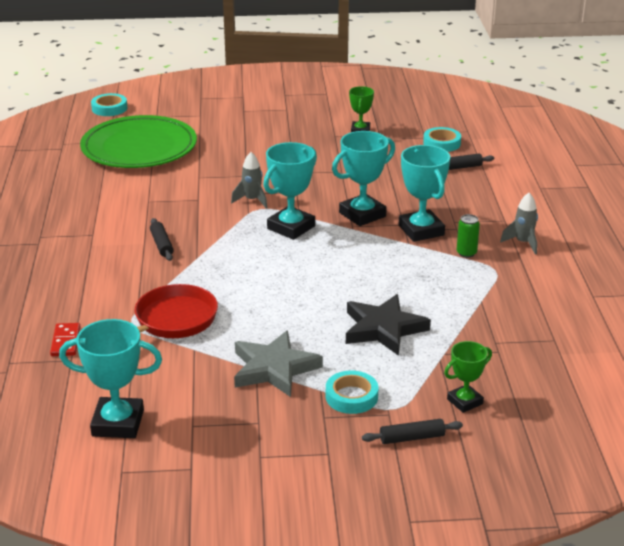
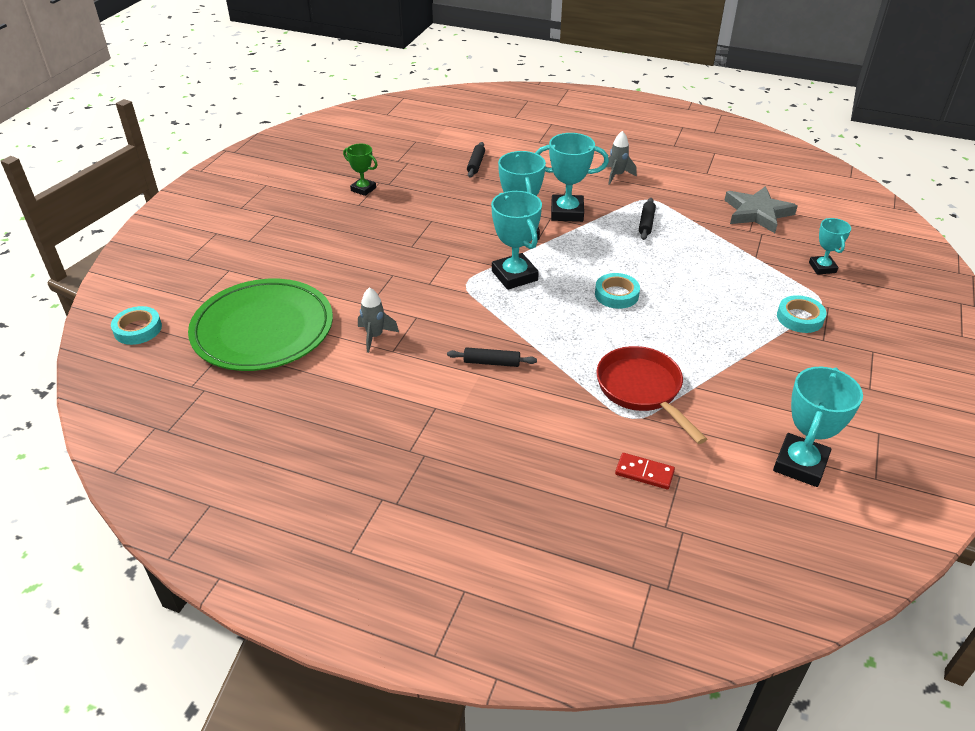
camera: 65 degrees left, 10 degrees up
(252, 200) = (446, 284): grey rocket -> grey rocket (375, 336)
(274, 368) = (744, 347): grey star -> grey star (757, 213)
(383, 329) = (709, 275): black star -> none
(412, 438) = (862, 305): black rolling pin -> black rolling pin (646, 223)
(441, 143) = (426, 159): turquoise tape -> turquoise tape (616, 294)
(464, 401) = (822, 267): green trophy -> turquoise trophy
(466, 253) = (616, 203): green can -> none

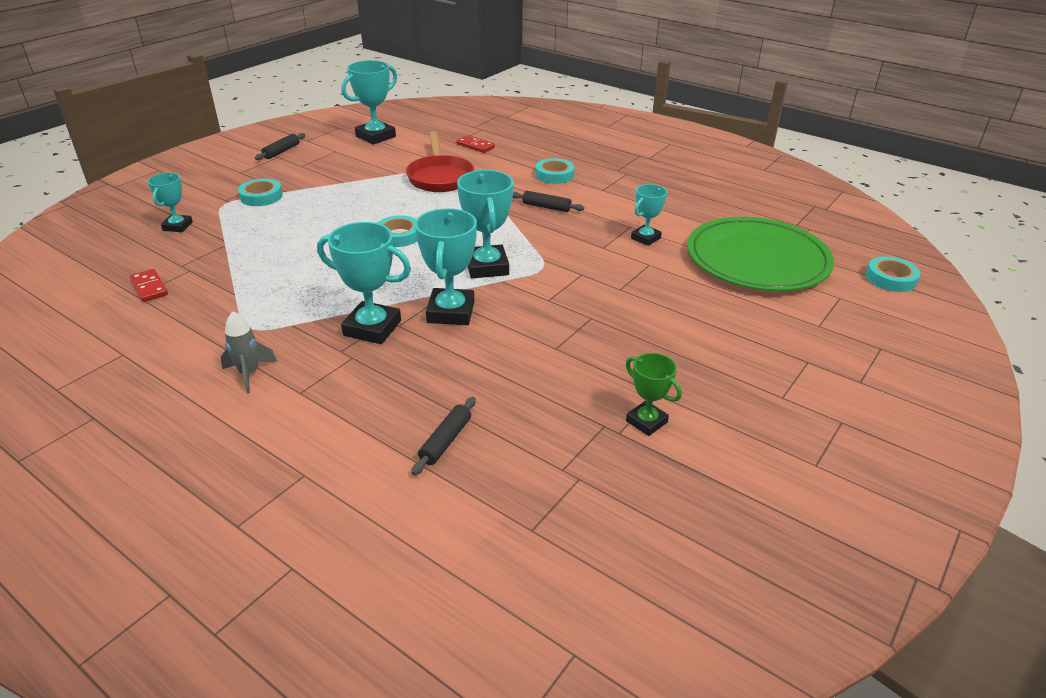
camera: 165 degrees left, 5 degrees down
(375, 336) = (645, 238): grey rocket -> turquoise trophy
(504, 425) = (554, 175): none -> turquoise tape
(646, 223) = (291, 297): black rolling pin -> black rolling pin (281, 151)
(757, 213) = (149, 287): grey star -> red domino

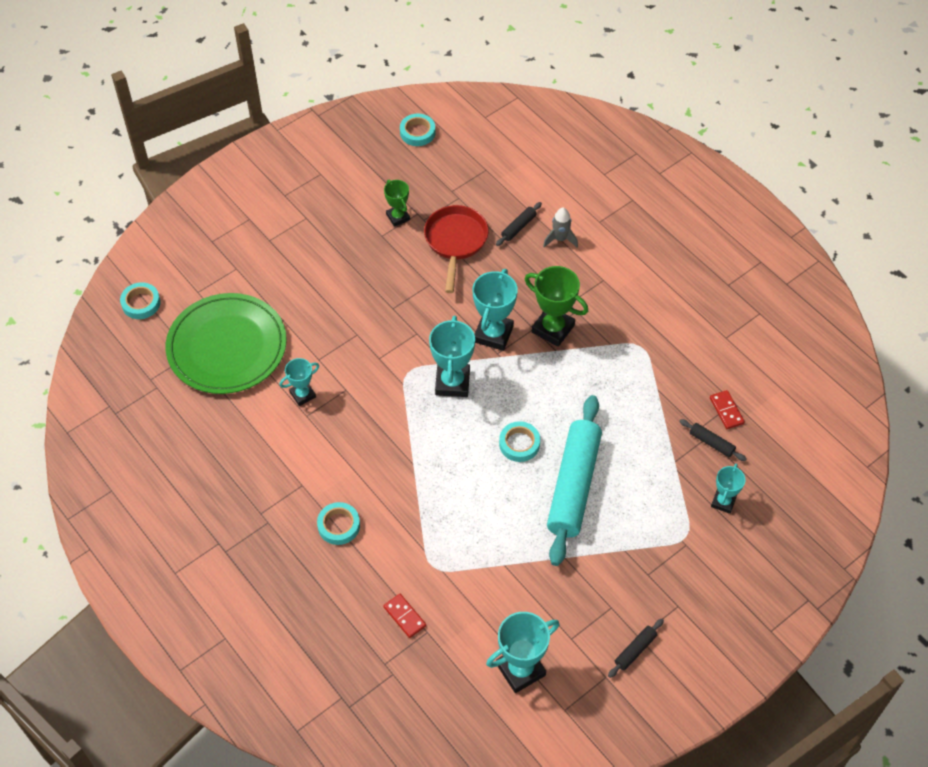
camera: 165 degrees left, 20 degrees up
(249, 374) = (637, 302): grey rocket -> grey rocket (560, 239)
(261, 196) = (650, 544): turquoise tape -> turquoise tape (417, 132)
(337, 218) = (574, 485): none -> turquoise rolling pin
(372, 328) = (553, 329): turquoise trophy -> green trophy
(440, 177) = (461, 547): red pan -> red pan (455, 242)
(546, 207) = (370, 464): black rolling pin -> black rolling pin (711, 443)

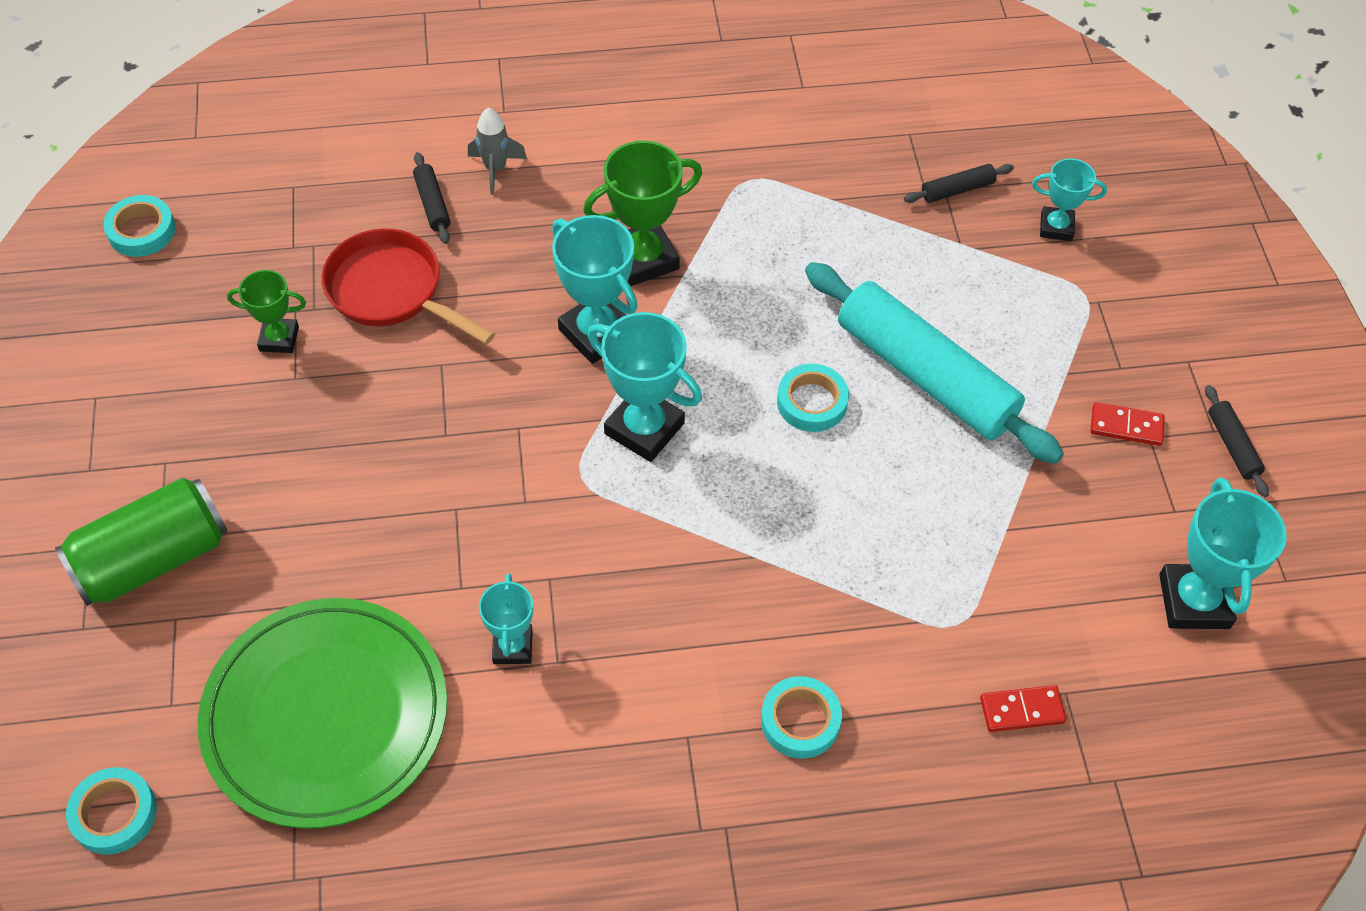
camera: 60 degrees left, 0 degrees up
(258, 243) = (153, 559): none -> green can
(723, 502) = (1056, 227): turquoise trophy -> turquoise trophy turned 45 degrees counterclockwise
(726, 411) = (917, 148): red domino -> red domino (1126, 426)

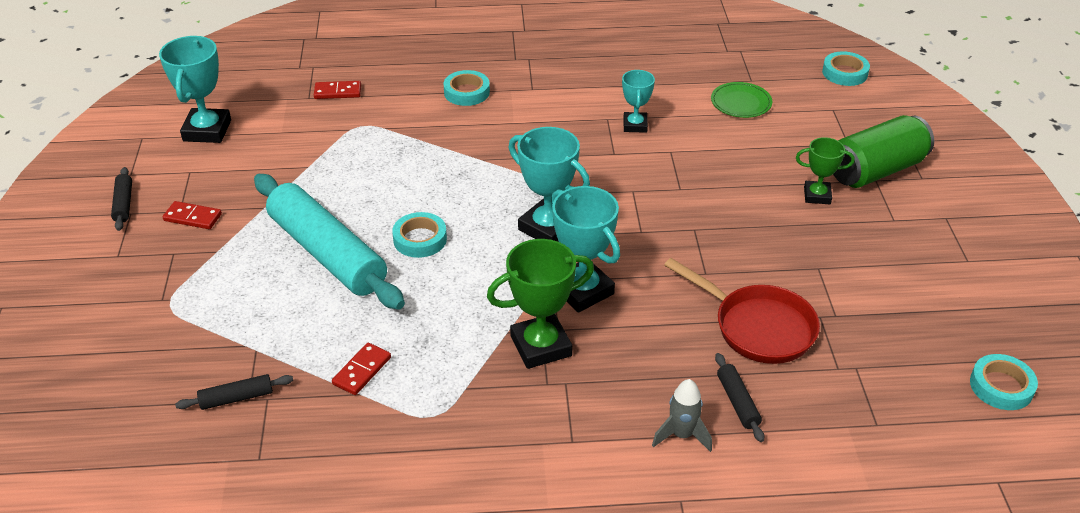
camera: 175 degrees left, 15 degrees down
(279, 339) = (841, 295): green trophy -> green trophy (817, 195)
(326, 715) = (741, 103): green plate -> green plate, size x0.43
(836, 223) = (362, 371): none -> red domino
(1056, 227) = (162, 360): turquoise trophy -> none

